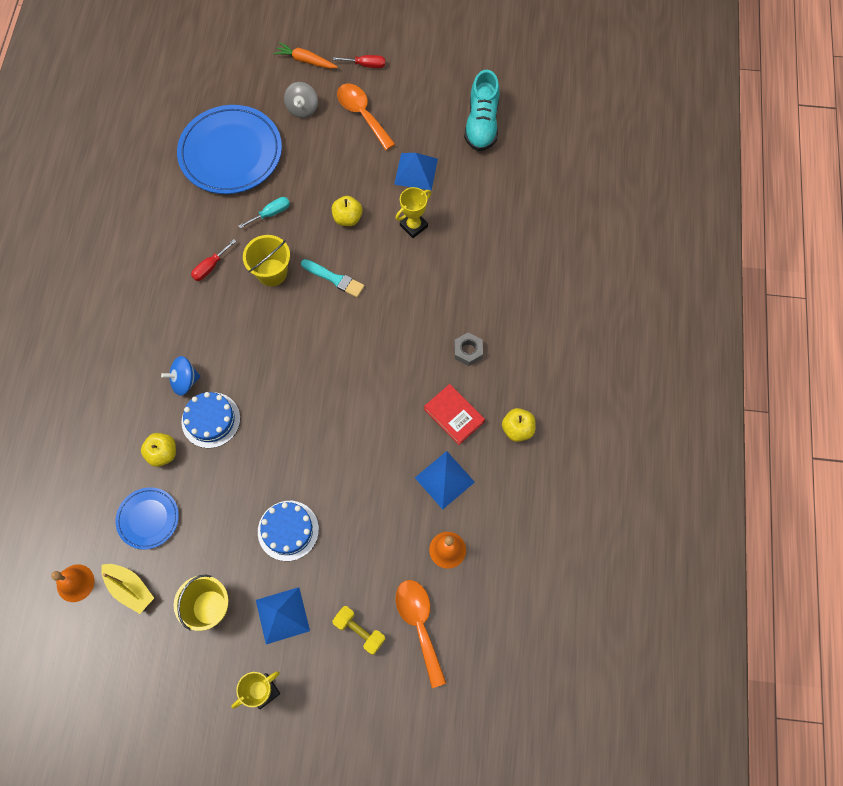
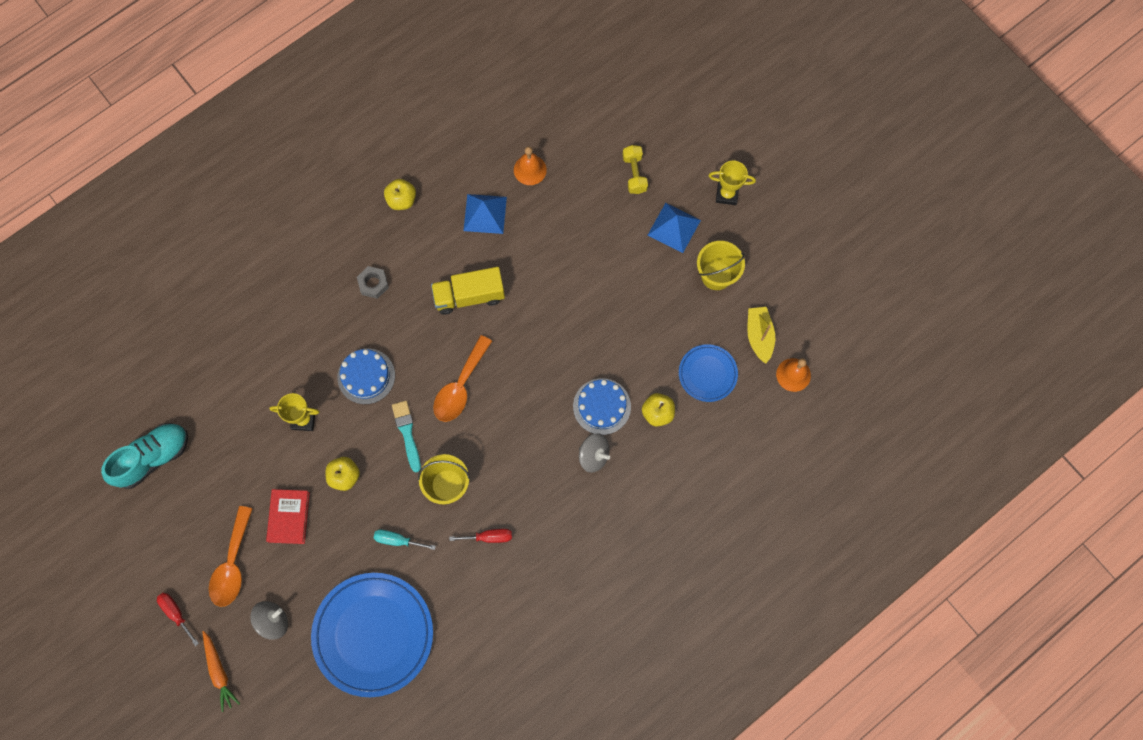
camera: 135 degrees left, 5 degrees up
(185, 381) = (593, 455): blue spinning top -> grey spinning top
(288, 530) = (620, 277): blue cake -> blue cake (366, 376)
(389, 407) = (469, 296): none -> yellow truck
(416, 171) = (250, 466): blue pyramid -> none
(419, 624) = (593, 144): orange spoon -> orange spoon (460, 386)
(454, 415) = (432, 249): red book -> red book (289, 517)

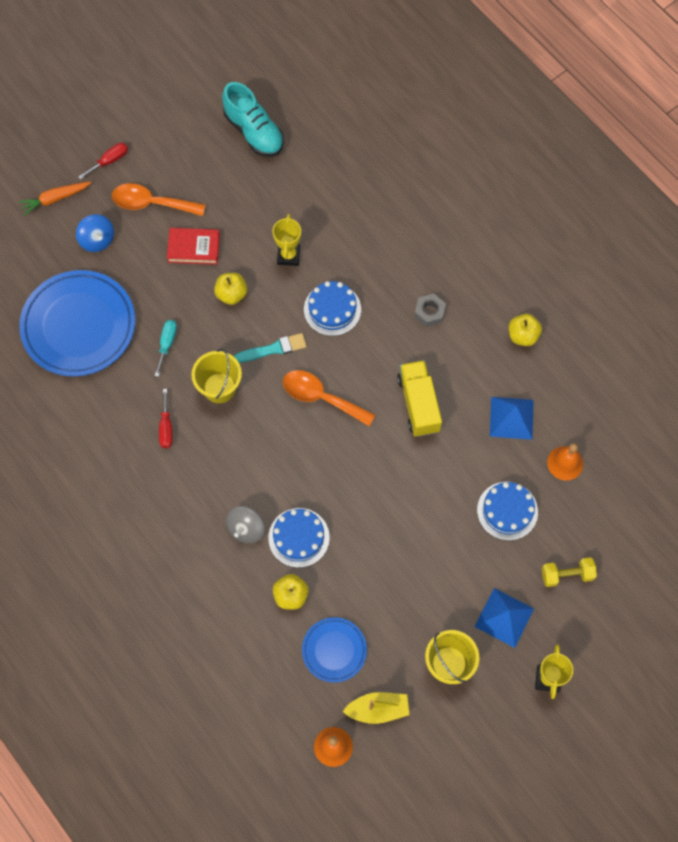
camera: 90 degrees right, 5 degrees down
(273, 621) = (97, 240): grey spinning top -> blue spinning top
(575, 221) = (507, 511): none -> blue cake

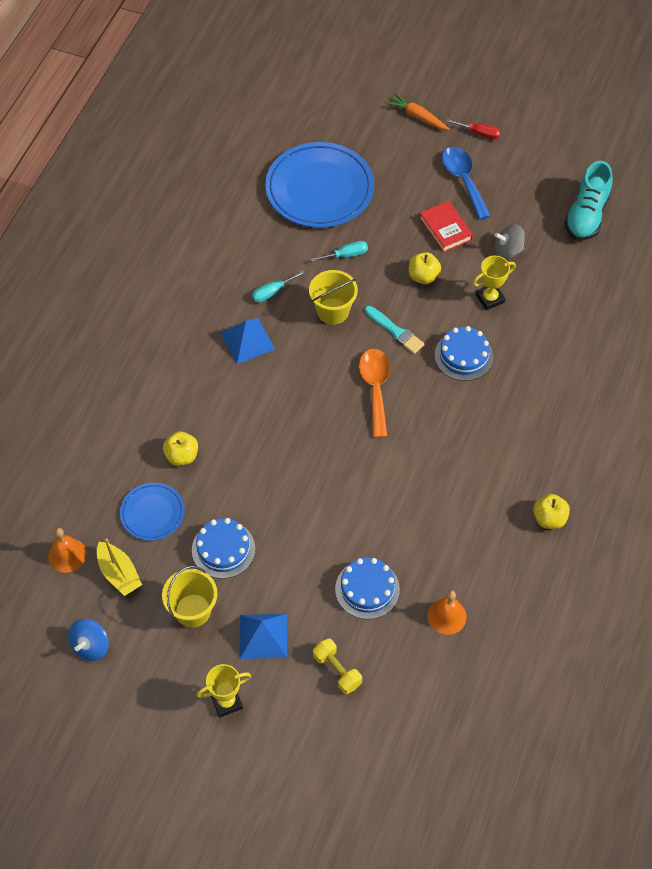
camera: 60 degrees right, 10 degrees down
(97, 240) = (403, 162): blue spinning top -> blue spinning top (91, 646)
(151, 203) = (463, 180): orange spoon -> blue spoon
(166, 427) = (272, 292): red screwdriver -> turquoise screwdriver
(246, 529) = (220, 393): grey spinning top -> grey spinning top (507, 251)
(299, 537) = (237, 436): blue cake -> blue cake (223, 549)
(418, 404) = (421, 466): yellow truck -> none
(429, 312) = (516, 431): grey nut -> none
(511, 418) = (460, 548): blue pyramid -> blue pyramid (247, 340)

